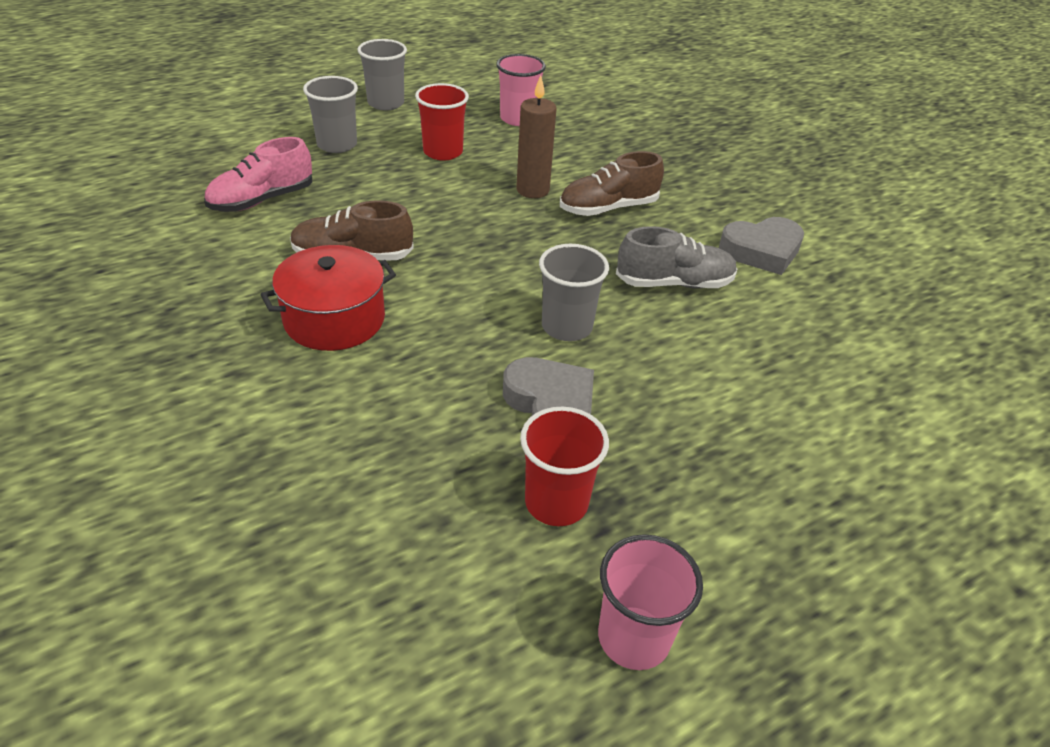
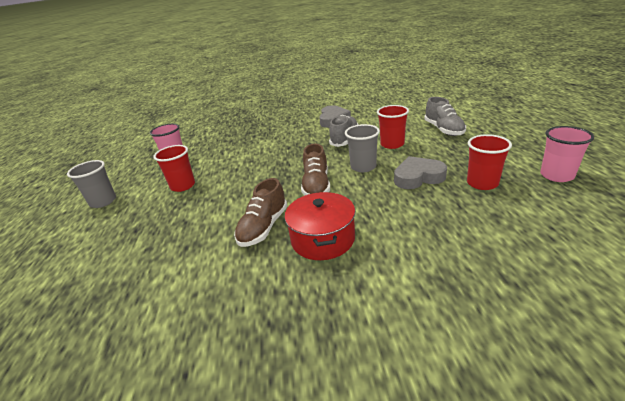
camera: 60 degrees left, 10 degrees down
(262, 200) = (165, 265): pink shoe -> none
(337, 145) = (130, 225): grey cup -> none
(532, 190) = (246, 163): brown candle -> none
(608, 208) = (278, 146): brown shoe -> brown shoe (316, 186)
(681, 353) = (392, 144): none -> red cup
(798, 431) = (443, 130): none -> grey shoe

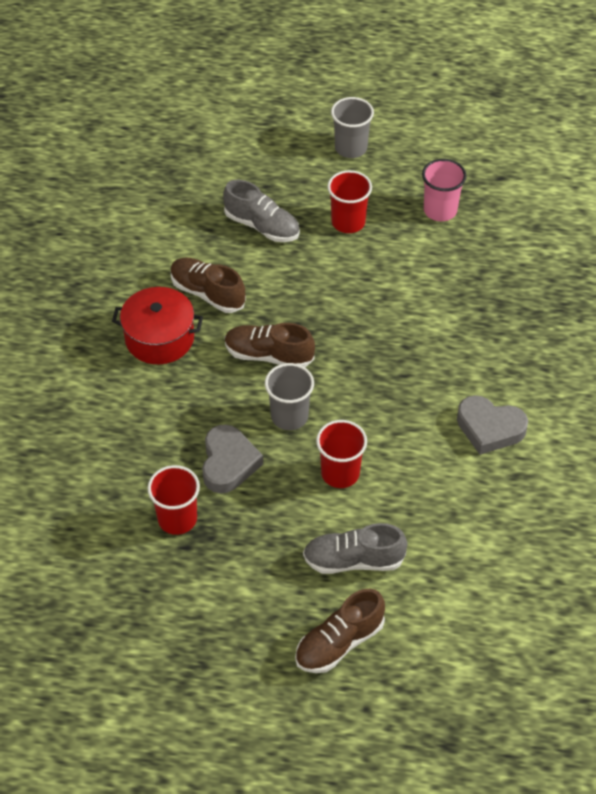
camera: 100 degrees right, 20 degrees up
(344, 139) = (394, 421): grey shoe -> grey shoe (262, 226)
(495, 123) = (339, 643): none -> brown shoe
(556, 175) = (149, 603): pink cup -> none

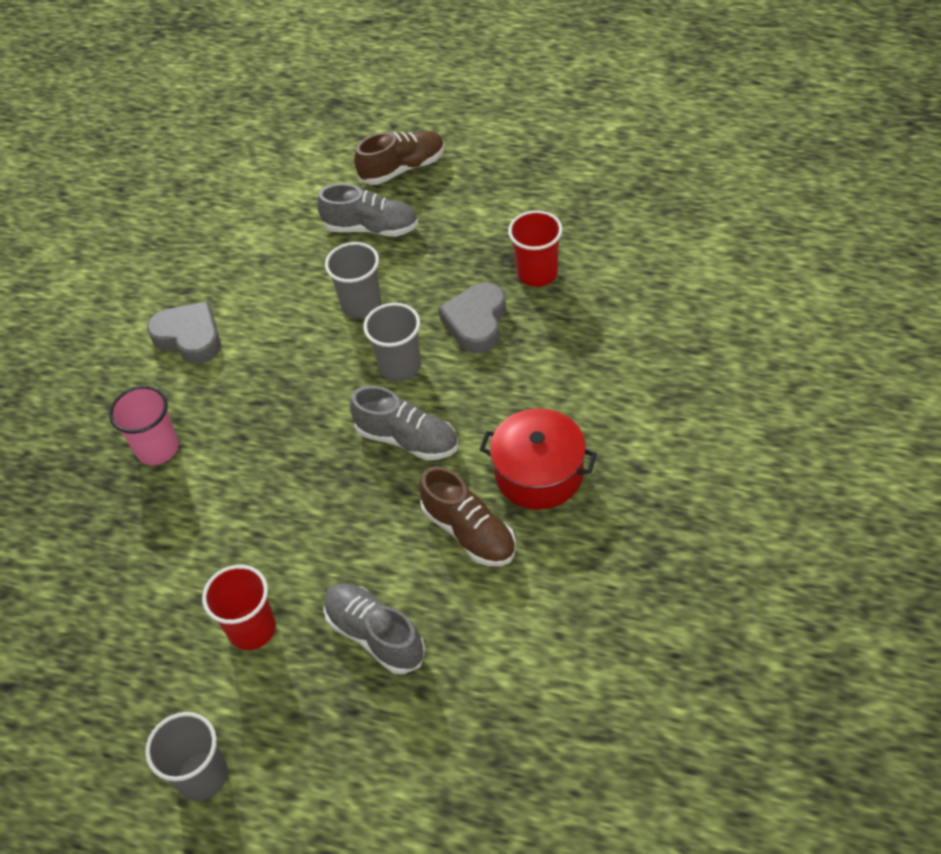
camera: 165 degrees left, 0 degrees up
(268, 355) = (407, 439): brown shoe -> grey shoe
(340, 473) = (361, 304): red cup -> grey cup
(440, 210) = (118, 635): pink cup -> pink cup (157, 448)

